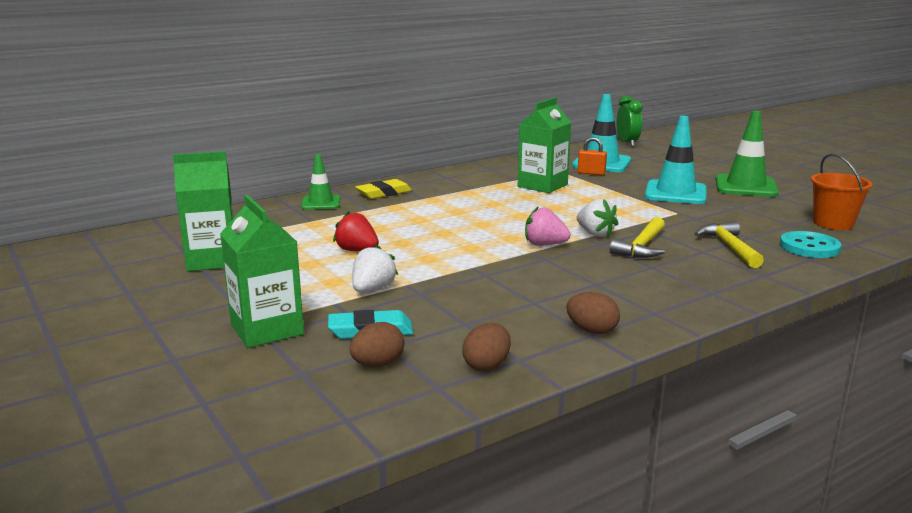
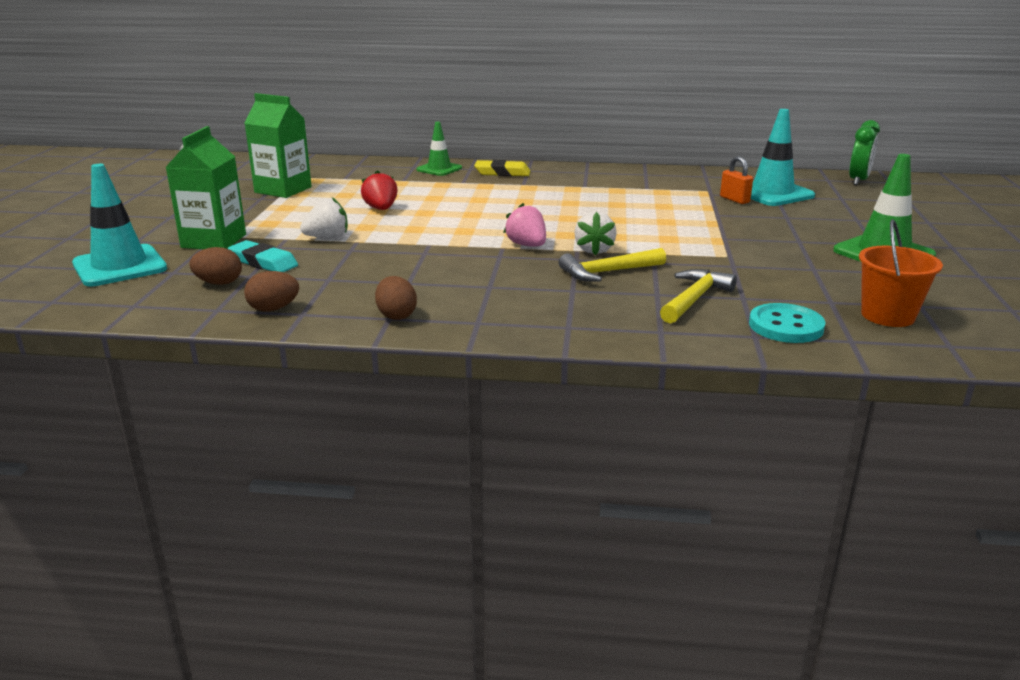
camera: 40 degrees right, 5 degrees up
(542, 185) = (654, 199): green carton -> none
(675, 193) = (777, 238): turquoise traffic cone -> turquoise traffic cone (120, 266)

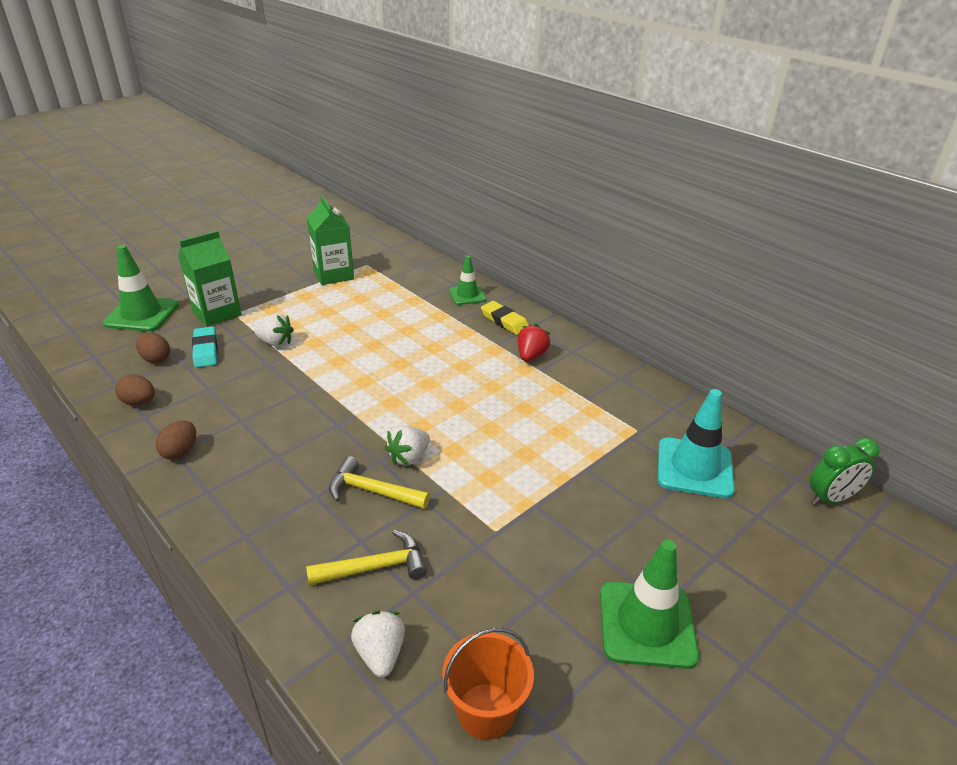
camera: 40 degrees right, 10 degrees up
(120, 266) = (142, 314): turquoise traffic cone -> green traffic cone
(381, 209) = (354, 326): red strawberry -> red strawberry (531, 356)
(527, 245) = (374, 423): pink strawberry -> none
(734, 199) = (639, 457): orange padlock -> none
(786, 326) = (380, 654): turquoise button -> white strawberry

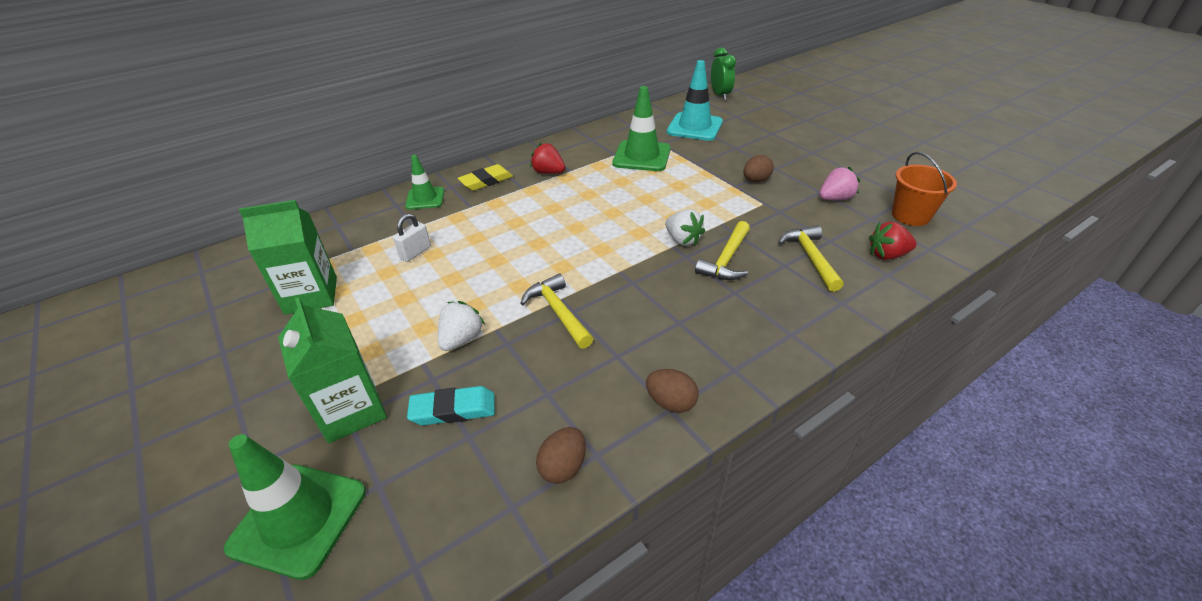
camera: 80 degrees left, 5 degrees up
(156, 359) = (455, 468): brown egg -> brown egg (756, 180)
(300, 385) = (558, 312): none -> yellow hammer
(380, 654) = (887, 255): white strawberry -> red strawberry
(385, 305) = (415, 252): none -> white padlock
(521, 614) = (835, 198): none -> pink strawberry
(647, 624) = (828, 159): green traffic cone -> green traffic cone (641, 156)

